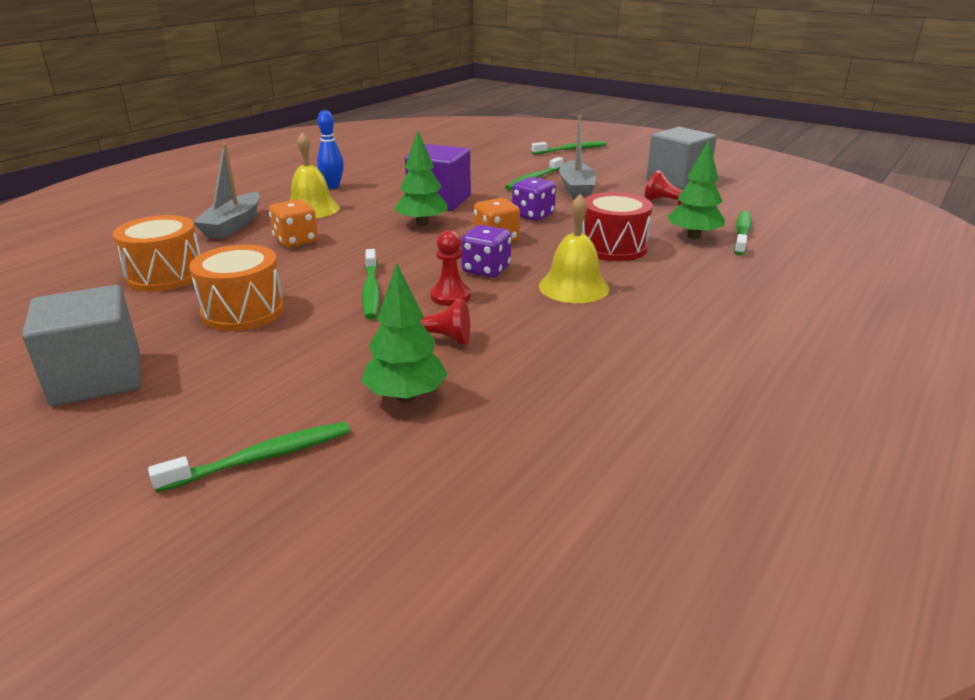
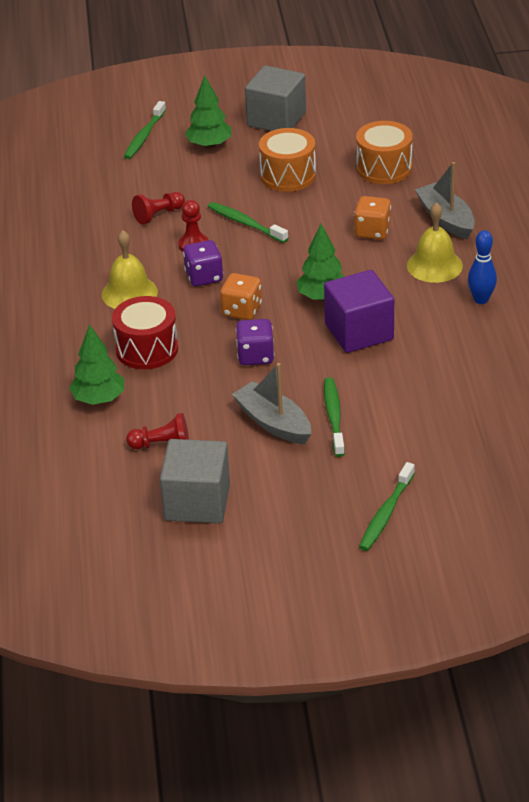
camera: 140 degrees right, 10 degrees up
(405, 396) = (127, 183): green tree -> green tree (209, 145)
(742, 233) = (63, 426): green toothbrush -> none

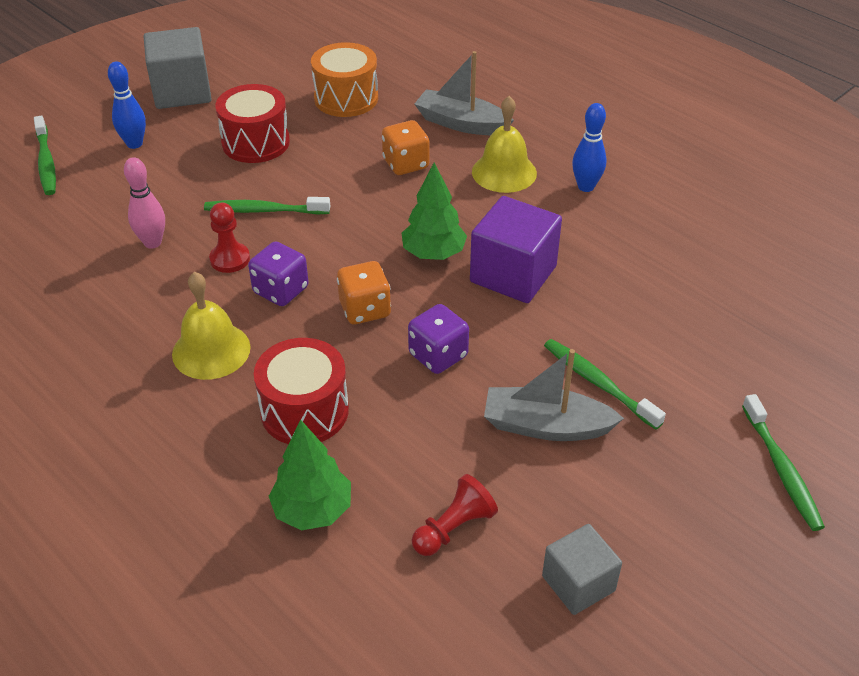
camera: 40 degrees left, 5 degrees up
(158, 215) = (152, 242): red pawn -> pink bowling pin
(197, 502) = (578, 583): grey cube -> grey cube, size x0.62
(209, 145) = (134, 144): green tree -> blue bowling pin
(288, 175) = (256, 142): orange drum -> red drum

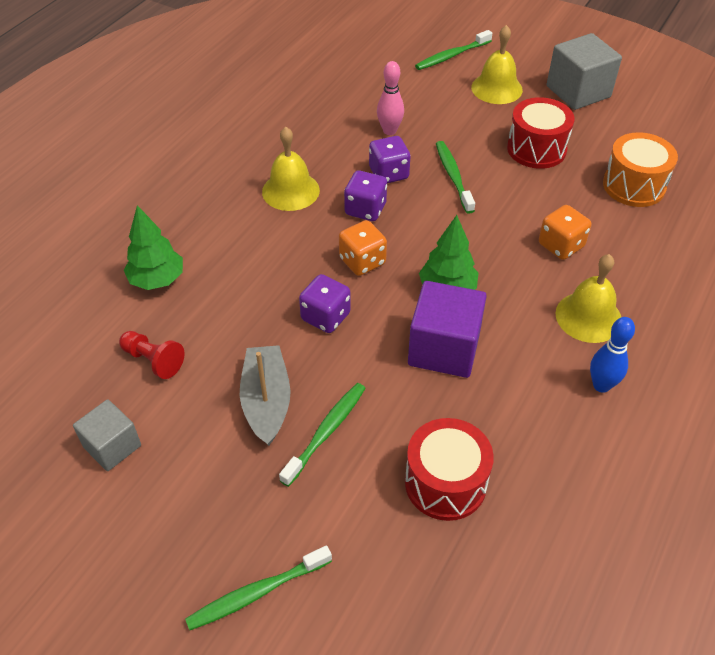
camera: 75 degrees right, 5 degrees up
(134, 144) = (496, 88): blue bowling pin -> yellow bell
(230, 259) = (388, 173): red pawn -> purple dice
(304, 411) = (246, 253): red drum -> red drum (445, 483)
(461, 123) = (647, 271): grey boat -> none

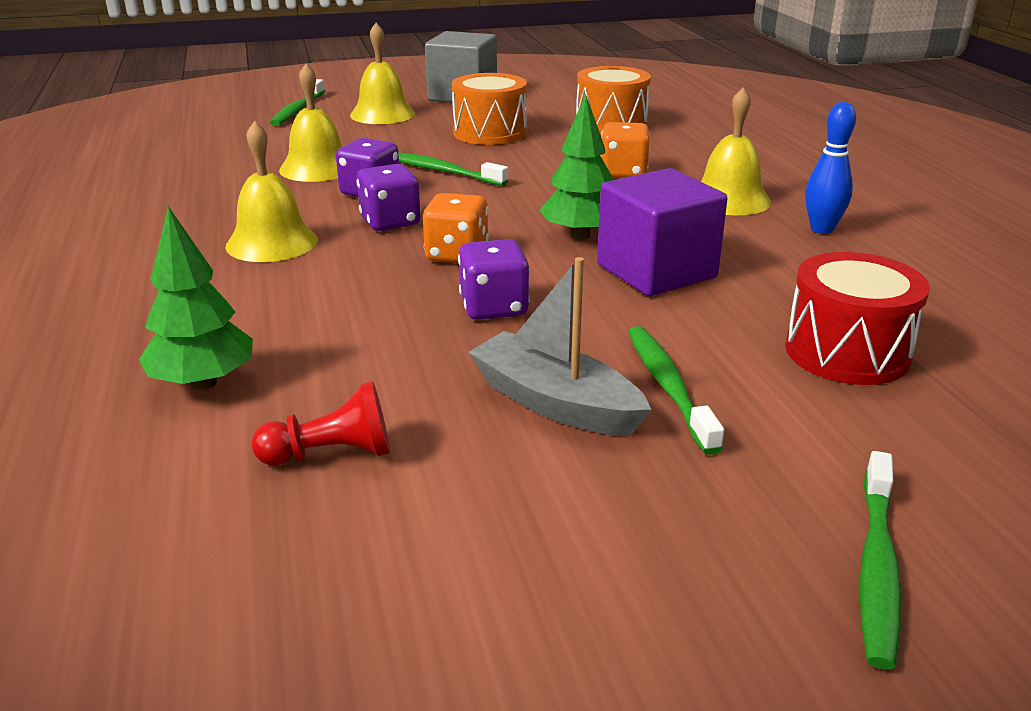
camera: 45 degrees left, 20 degrees down
(112, 446) = (422, 573): grey cube -> none
(389, 131) = (317, 168): pink bowling pin -> yellow bell
(536, 149) = (489, 133): red drum -> orange drum

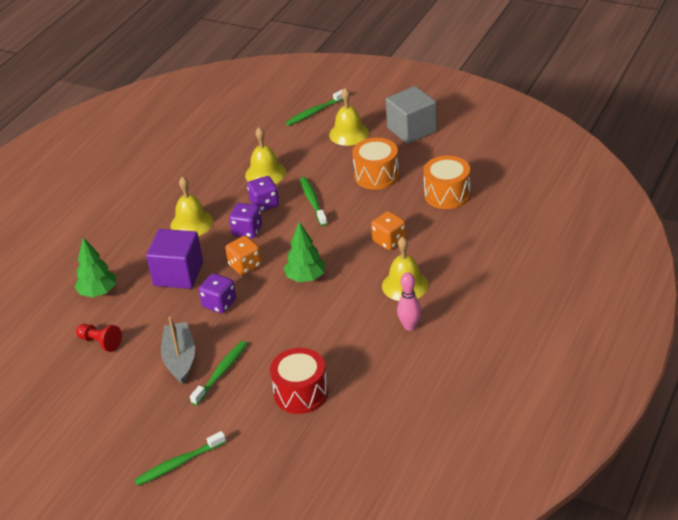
camera: 45 degrees right, 10 degrees up
(656, 271) = (302, 315): purple cube -> purple cube (178, 274)
(821, 229) = (410, 326): blue bowling pin -> pink bowling pin

